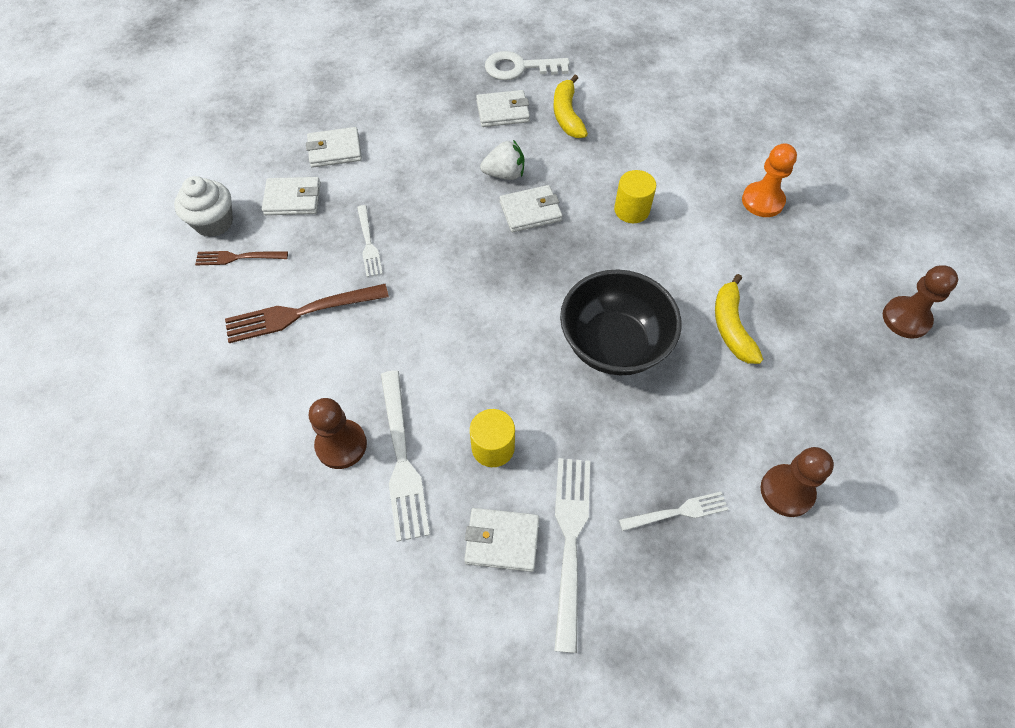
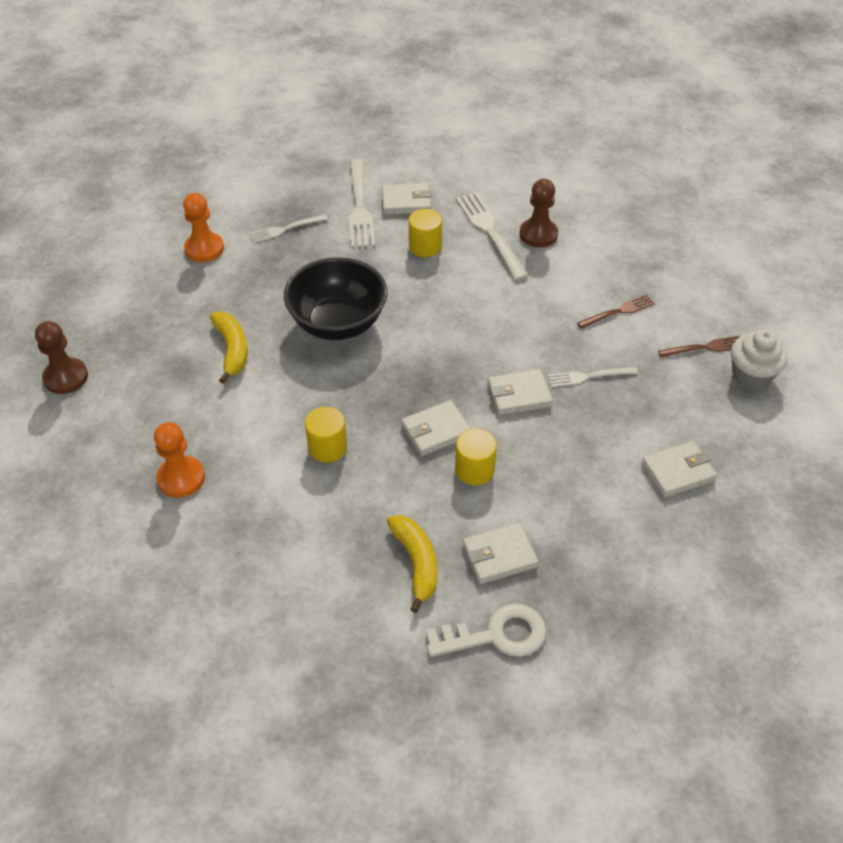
camera: 170 degrees right, 10 degrees down
(293, 199) = (689, 409): white wallet -> white wallet (519, 395)
(301, 313) = (618, 311): brown fork -> brown fork, size x0.59
(368, 243) = (588, 376): white fork -> white fork turned 75 degrees counterclockwise
(504, 174) = (474, 470): white strawberry -> yellow cylinder
(787, 491) = (204, 249): brown pawn -> orange pawn

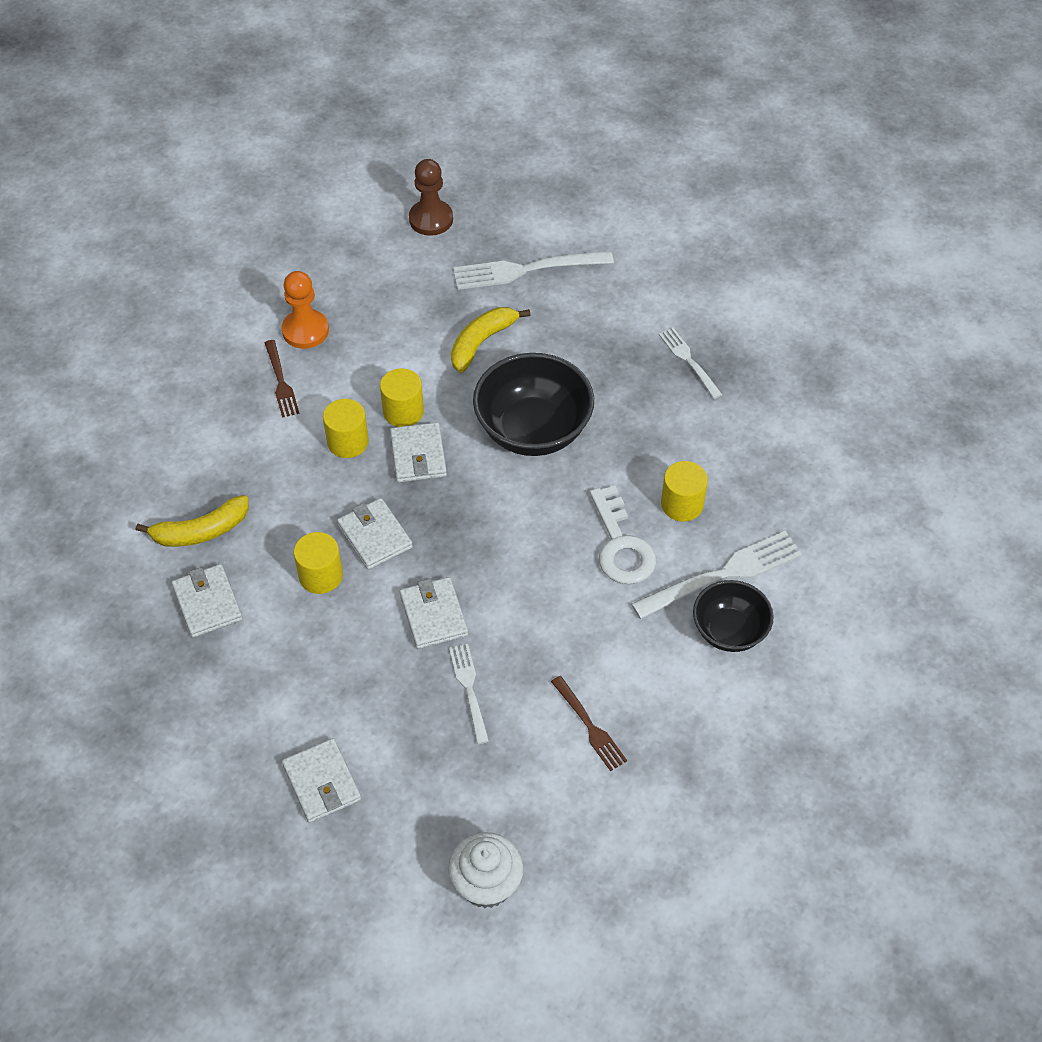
camera: 85 degrees right, 5 degrees up
(204, 249) = (640, 292): orange pawn -> none
(232, 350) = (481, 342): yellow banana -> yellow banana turned 150 degrees clockwise
(300, 406) = (403, 411): none -> yellow cylinder
(360, 207) = (746, 429): white fork -> white fork (526, 270)
(406, 202) = (766, 477): white wallet -> white wallet (418, 455)
(496, 635) = (114, 604): white key -> white key (621, 545)
(538, 234) = (729, 631): brown pawn -> black bowl
(704, 347) = (533, 829): brown fork -> brown fork (281, 381)

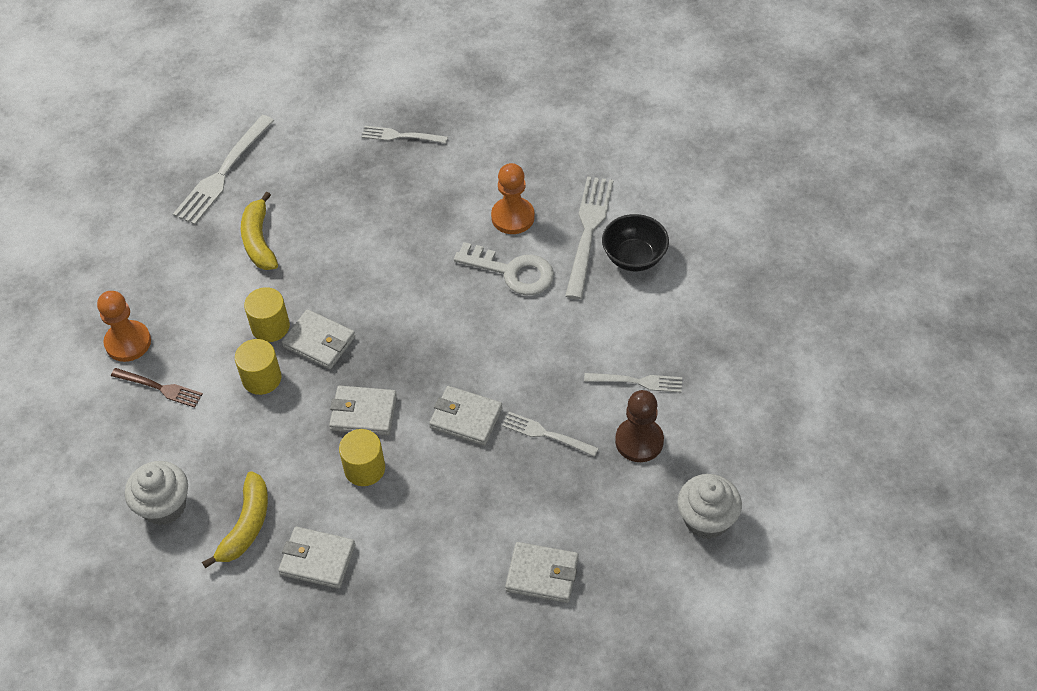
camera: 50 degrees left, 0 degrees up
(176, 464) = (164, 506): none -> white cupcake
(431, 219) = (111, 199): brown pawn -> brown pawn (639, 441)
(533, 430) = (368, 260): black bowl -> none
(589, 726) = (637, 382): brown fork -> white fork
(682, 504) = (513, 217): yellow cylinder -> orange pawn

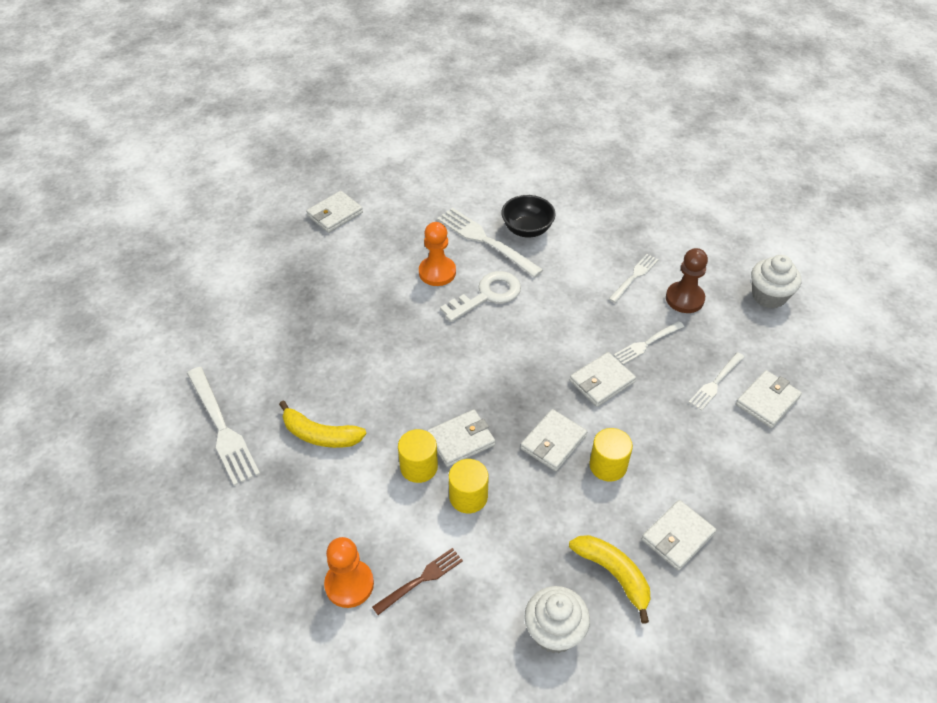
camera: 60 degrees left, 5 degrees down
(401, 136) = (299, 298): white fork -> white fork (716, 383)
(528, 98) = (335, 214): none -> white wallet

